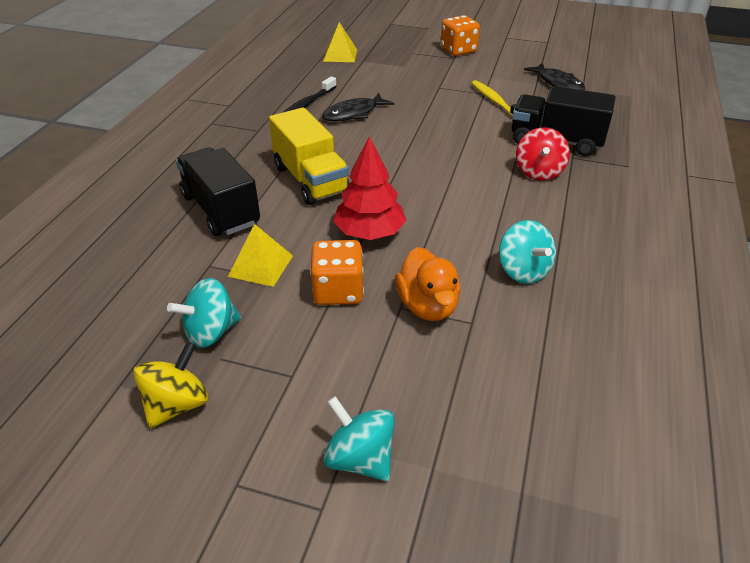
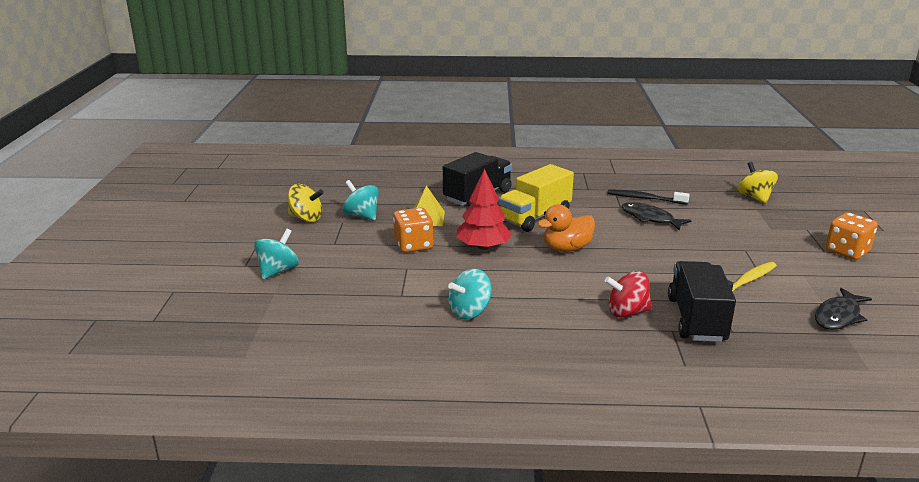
camera: 75 degrees right, 15 degrees down
(340, 55) = (754, 197): yellow pyramid -> yellow spinning top
(427, 306) = (411, 277): orange duck -> orange duck (566, 248)

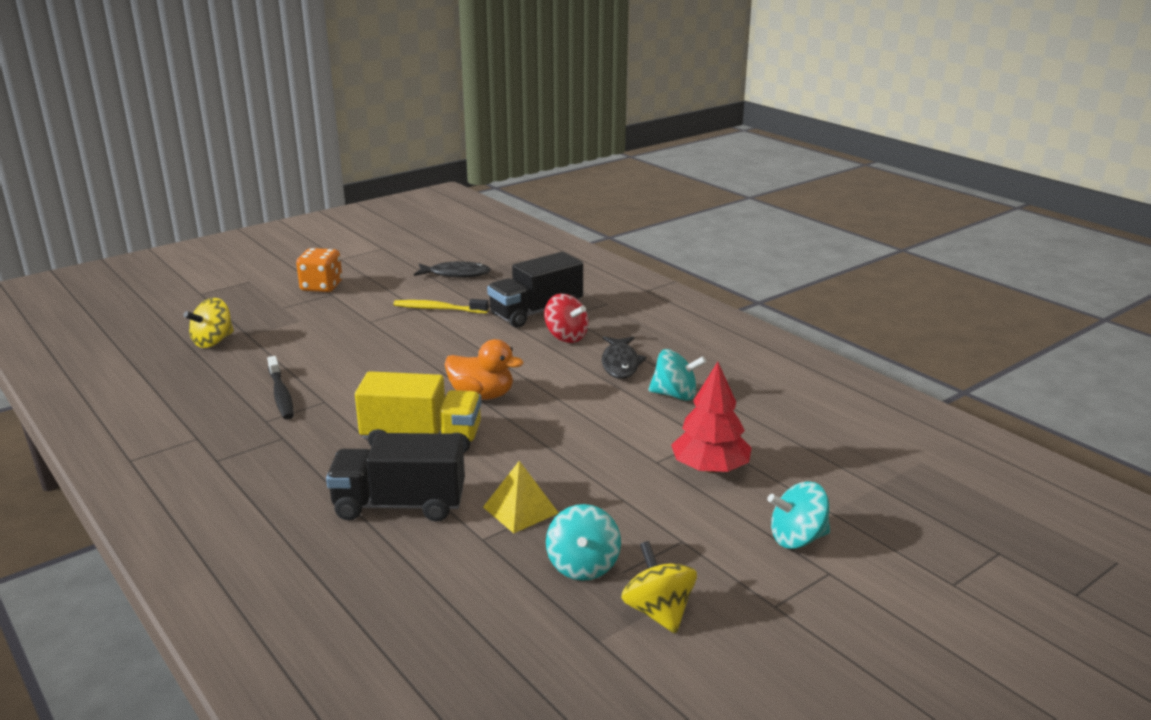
camera: 130 degrees left, 0 degrees up
(413, 245) = (603, 482): orange dice -> none
(483, 247) = (544, 439): red tree -> red tree (710, 468)
(650, 218) = (342, 377): black fish -> black fish (620, 363)

